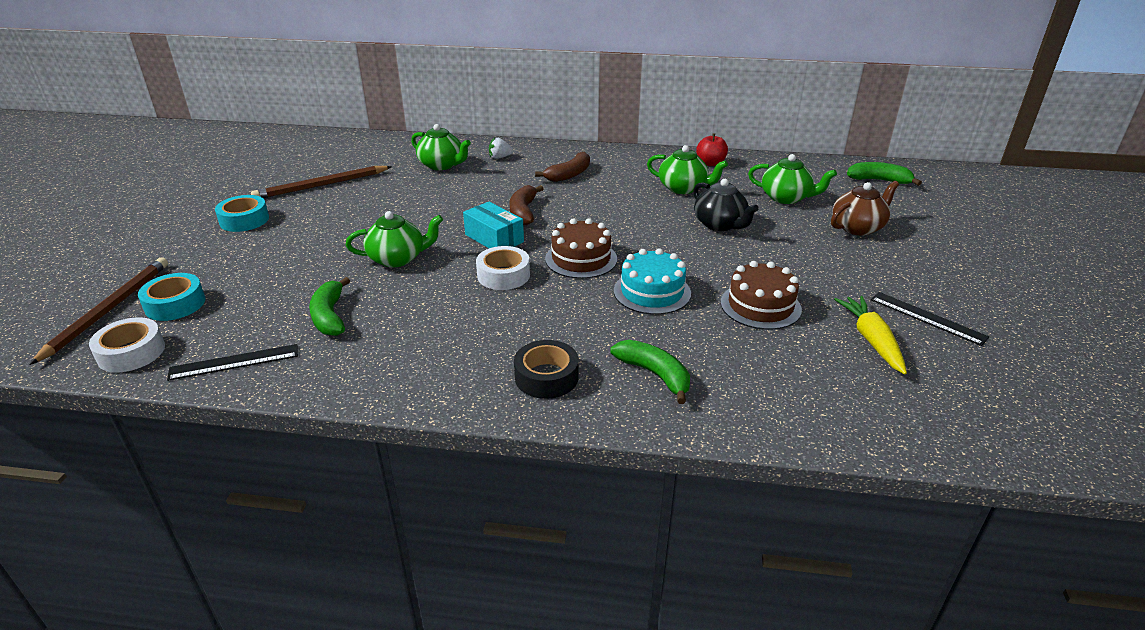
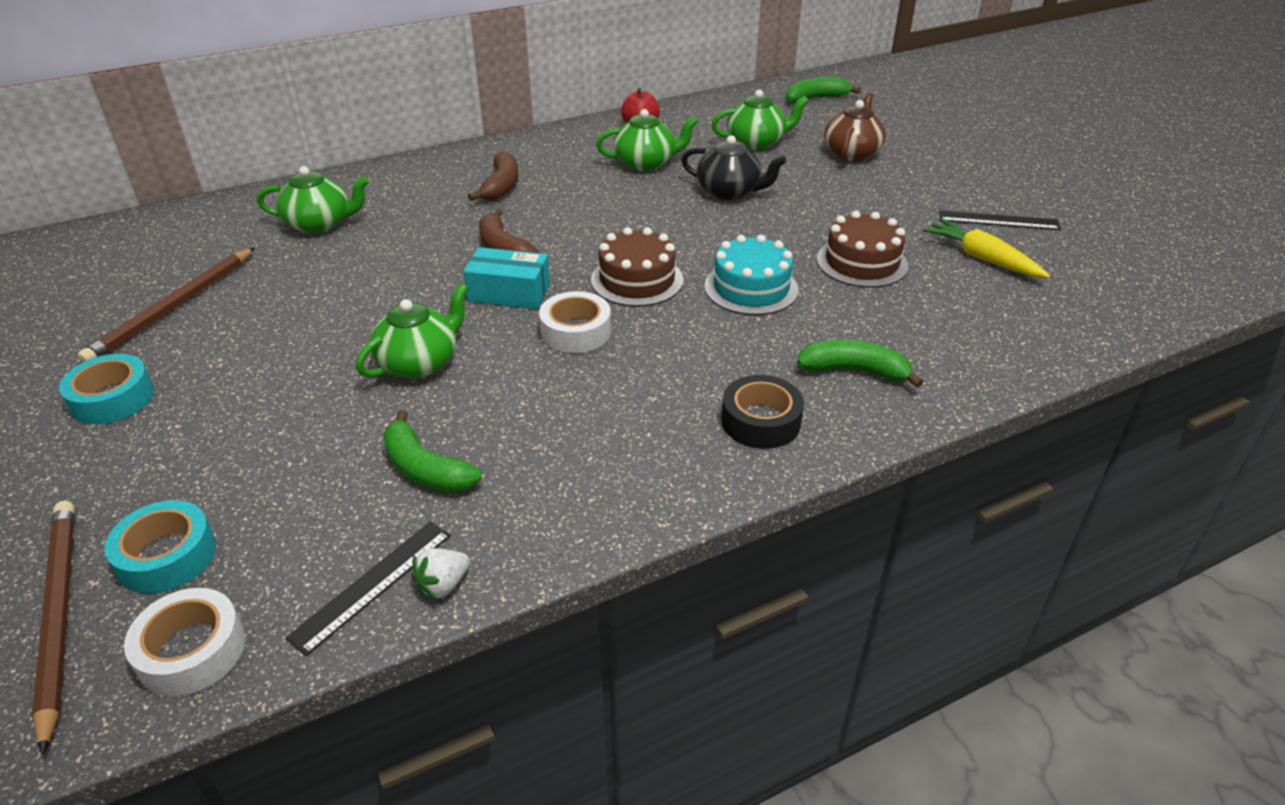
camera: 35 degrees left, 5 degrees up
(500, 157) = (387, 191): white strawberry -> white strawberry (443, 585)

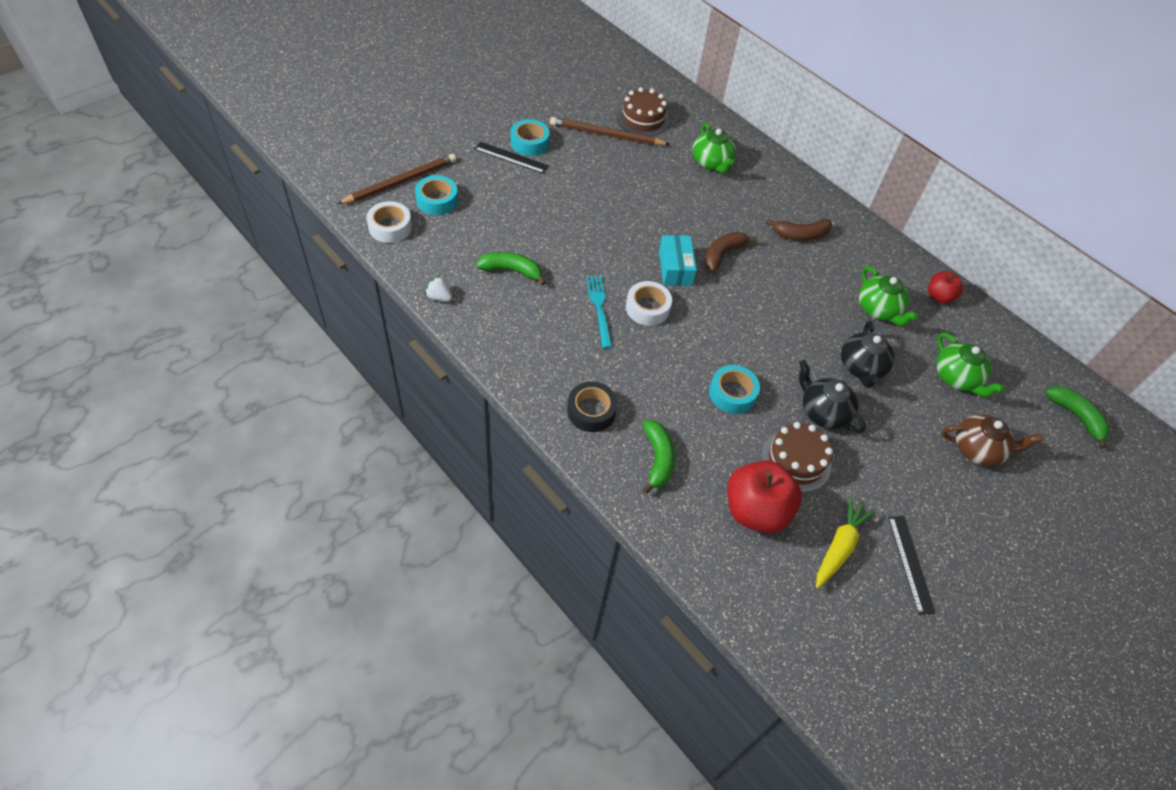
camera: 70 degrees right, 15 degrees up
(372, 584) = (434, 272): black ruler -> black ruler (511, 157)
(420, 363) = (594, 246): green teapot -> none
(425, 469) = (512, 271): green banana -> green banana turned 75 degrees clockwise
(556, 379) = (599, 308): none -> turquoise fork
(637, 280) = (715, 329): brown cake -> brown cake (643, 119)
(751, 288) = (732, 393): turquoise cake -> turquoise tape
(791, 229) = (823, 412): none -> black teapot
(936, 306) = (755, 511): none -> red apple

